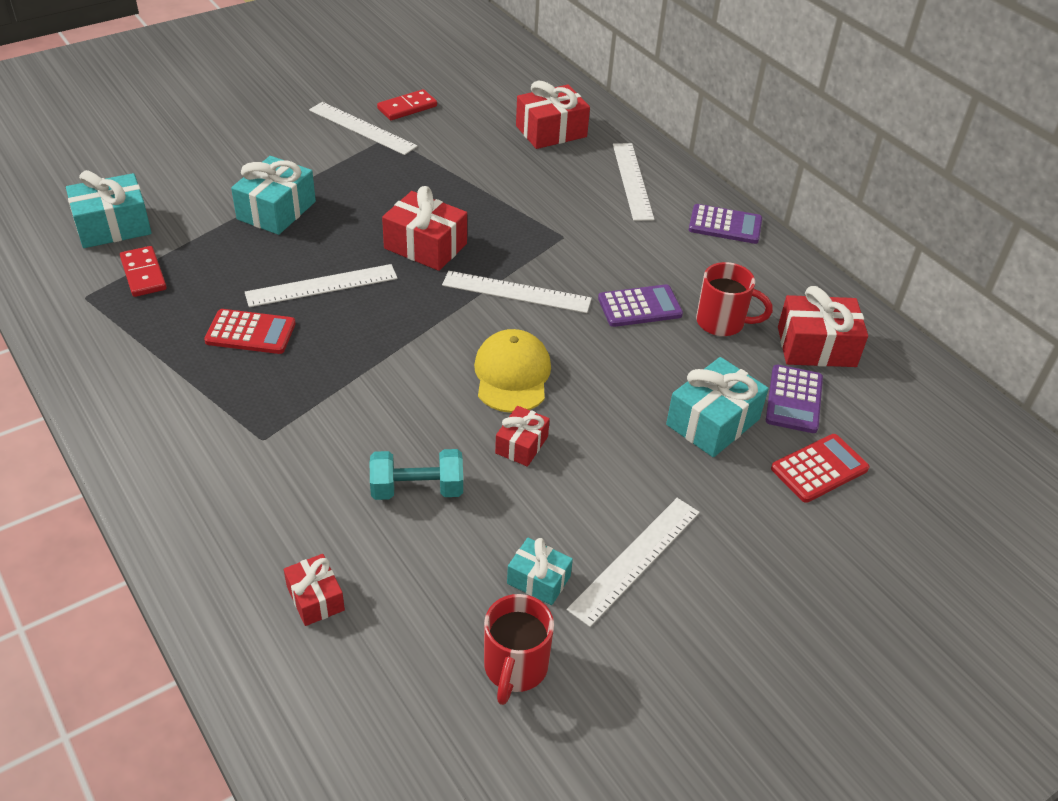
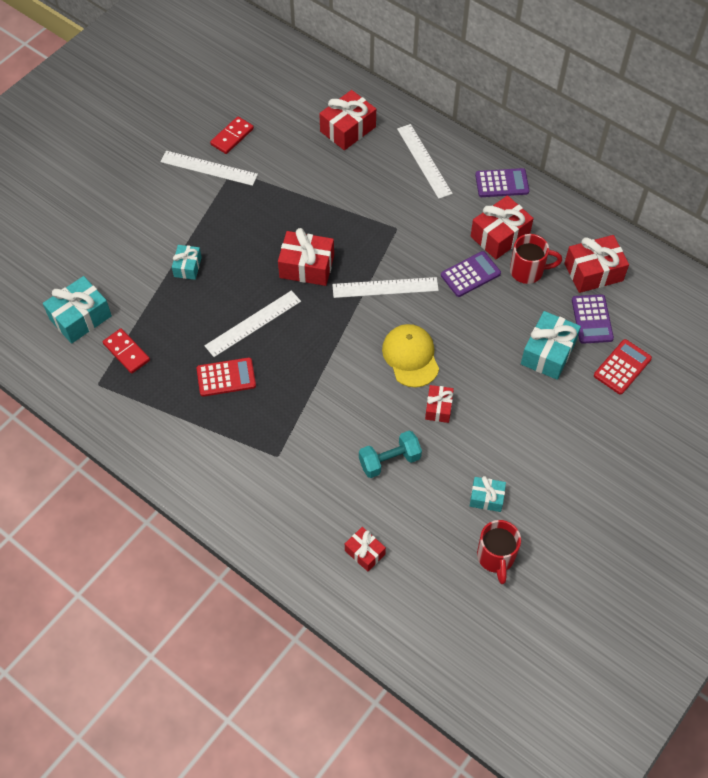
camera: 15 degrees left, 15 degrees up
(276, 210) = (187, 267): turquoise gift -> turquoise gift, size x0.59
(635, 559) = (536, 466): white ruler -> none
(699, 276) = (500, 236): none -> red gift

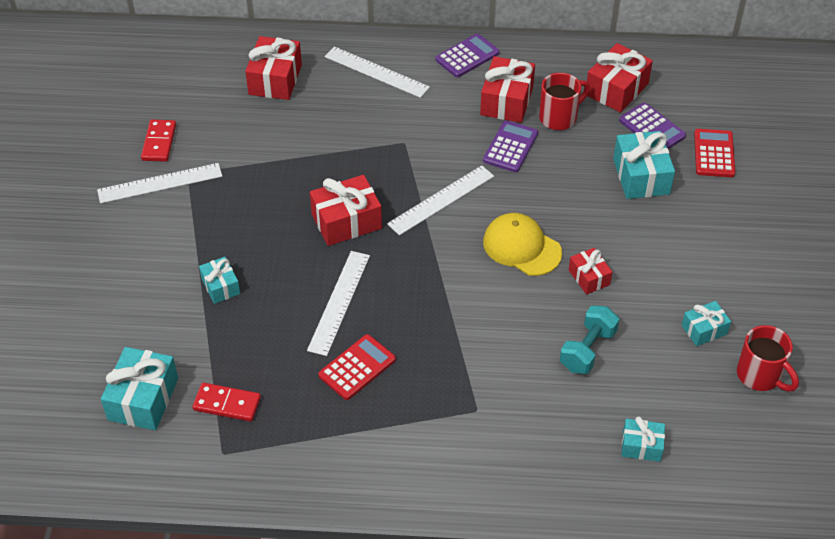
camera: 35 degrees left, 10 degrees down
(364, 552) = (641, 446): red gift -> turquoise gift

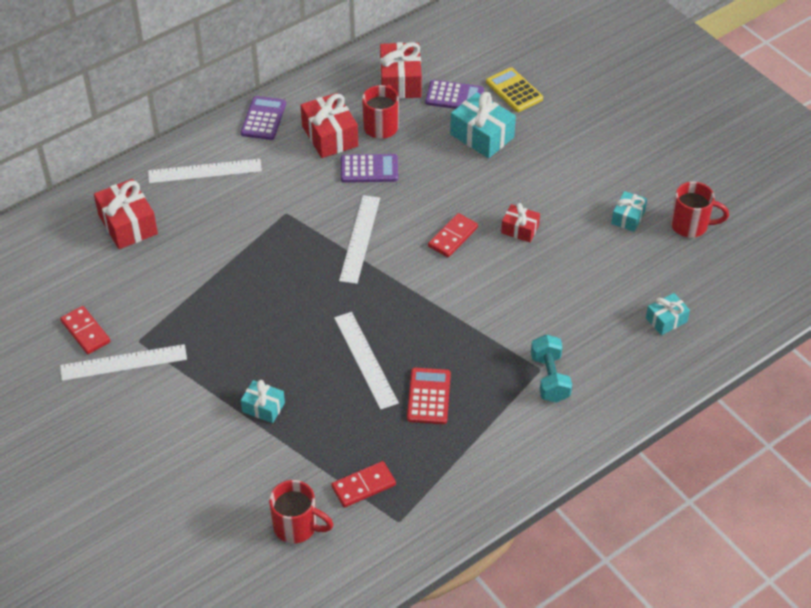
camera: 40 degrees left, 0 degrees up
(143, 399) = (297, 527): turquoise gift -> red mug
(160, 183) = (123, 362): white ruler -> white ruler turned 45 degrees clockwise
(346, 221) = (306, 298): red gift -> none
(510, 147) = (369, 169): purple calculator -> purple calculator turned 105 degrees clockwise
(521, 247) = (453, 237): yellow cap -> red domino
(587, 350) = (569, 279): turquoise dumbbell -> turquoise dumbbell (549, 378)
(714, 154) = (514, 90): red calculator -> yellow calculator

